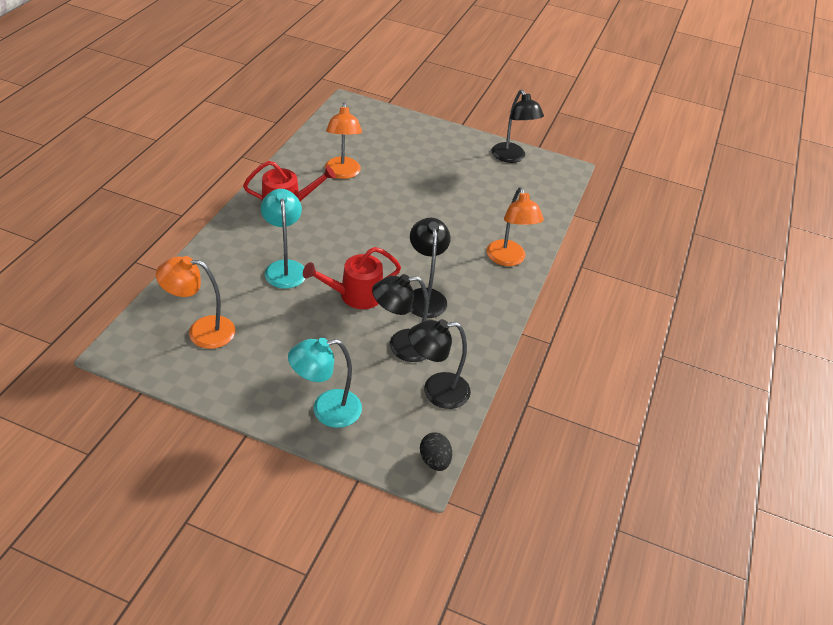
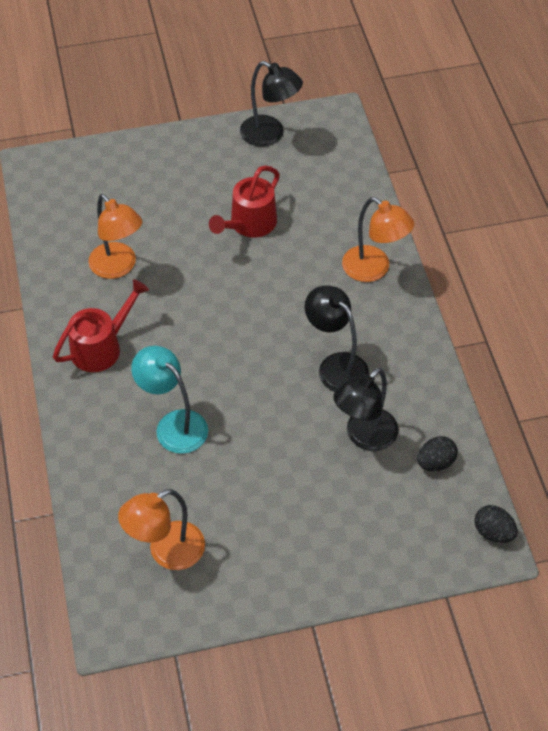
camera: 30 degrees left, 10 degrees up
(326, 410) = (360, 550): turquoise lamp -> none
(355, 295) = (271, 410): red watering can -> red watering can (249, 224)
(436, 391) = (435, 462): black lamp -> black egg

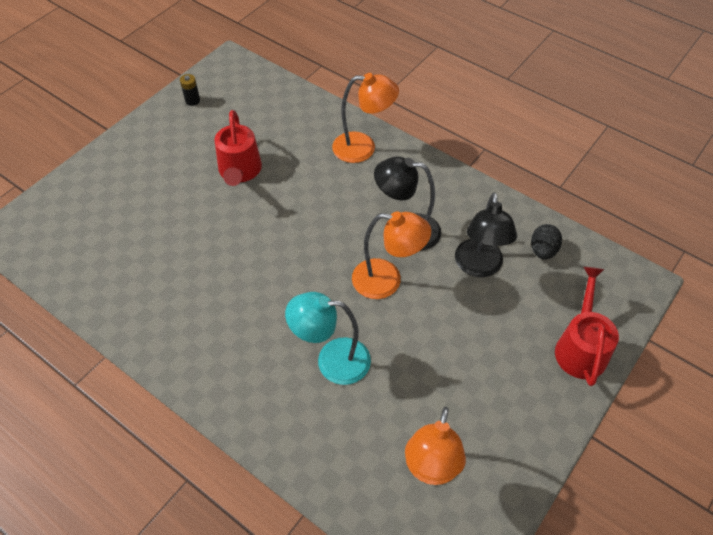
camera: 40 degrees left, 0 degrees up
(101, 347) = (209, 340): red watering can -> red watering can (580, 347)
(118, 267) = (163, 268): orange lamp -> orange lamp (387, 281)
(270, 135) = (192, 100): black lamp -> black battery
(493, 532) = (628, 271): black egg -> none

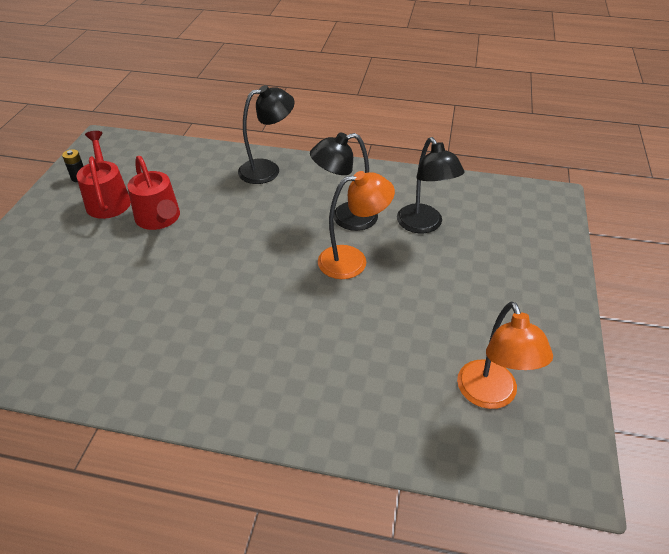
camera: 25 degrees left, 10 degrees down
(332, 360) = (343, 341): turquoise lamp -> none
(363, 148) = (267, 170): orange lamp -> black lamp
(543, 251) = (466, 198): black egg -> none
(580, 347) = (544, 255): red watering can -> red watering can (108, 200)

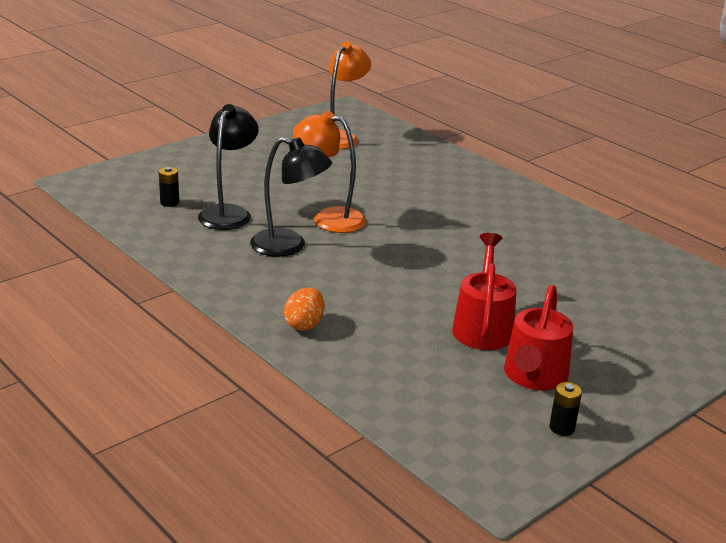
camera: 145 degrees left, 15 degrees down
(267, 170) = (304, 324): black lamp -> orange egg
(472, 212) = (169, 202): none -> black battery

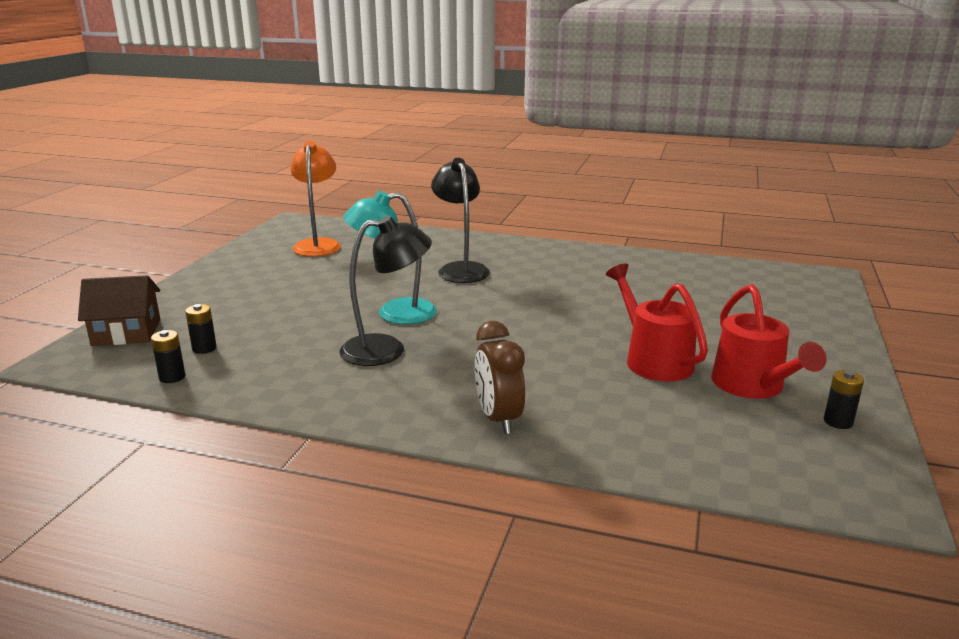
camera: 30 degrees left, 5 degrees down
(130, 217) = (172, 377): none -> black battery
(133, 173) = (126, 332): none -> brown house
(228, 213) = (284, 338): black lamp -> black lamp (461, 269)
(304, 324) = (498, 419): orange egg -> brown clock
(329, 218) = (394, 313): orange lamp -> turquoise lamp

